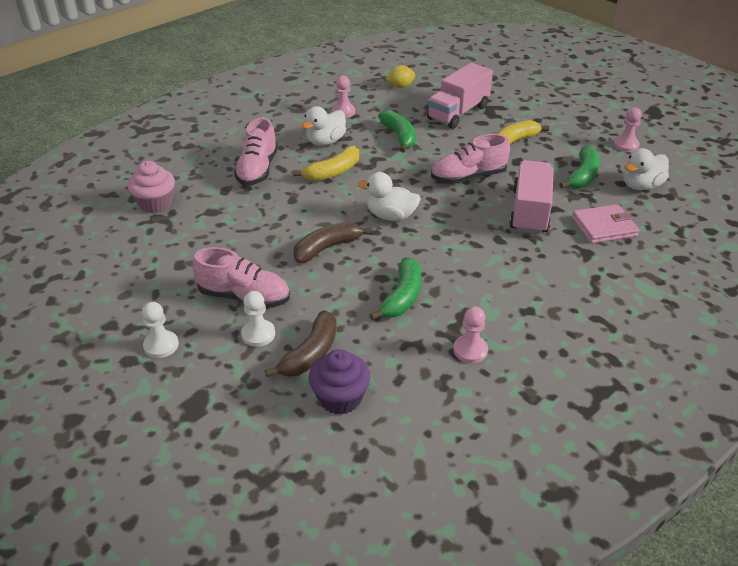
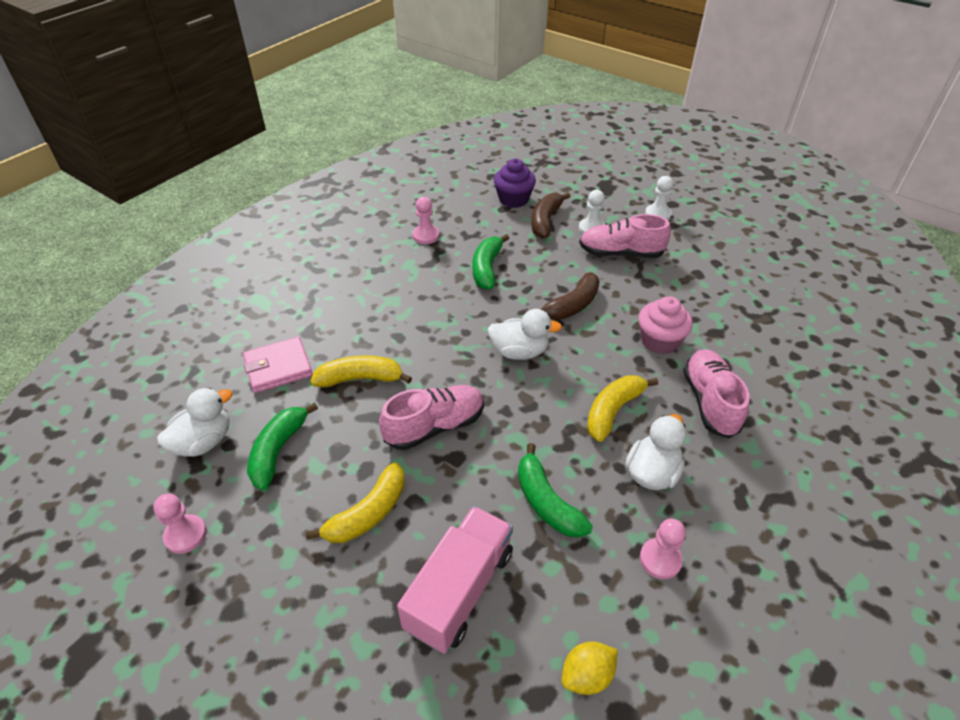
camera: 170 degrees right, 5 degrees up
(156, 203) = (783, 335): pink cupcake -> pink cupcake (659, 341)
(529, 211) = (360, 378): pink truck -> yellow banana

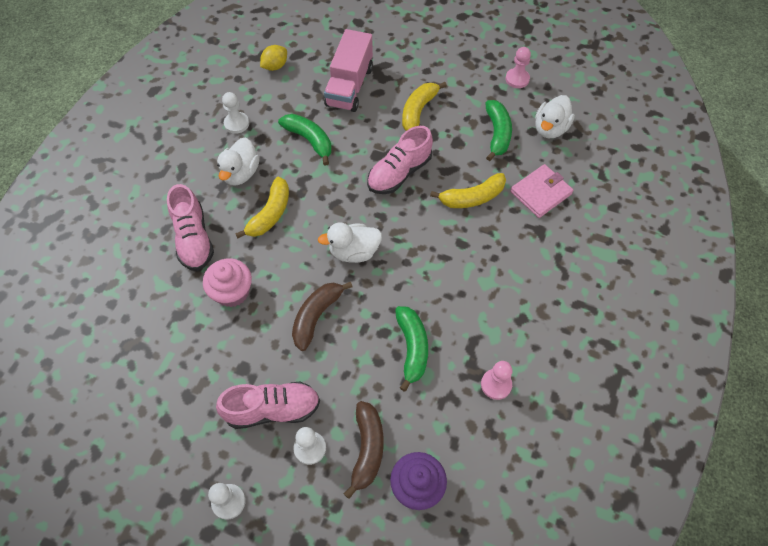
camera: 165 degrees right, 15 degrees up
(660, 559) = (236, 123): pink pawn -> white pawn

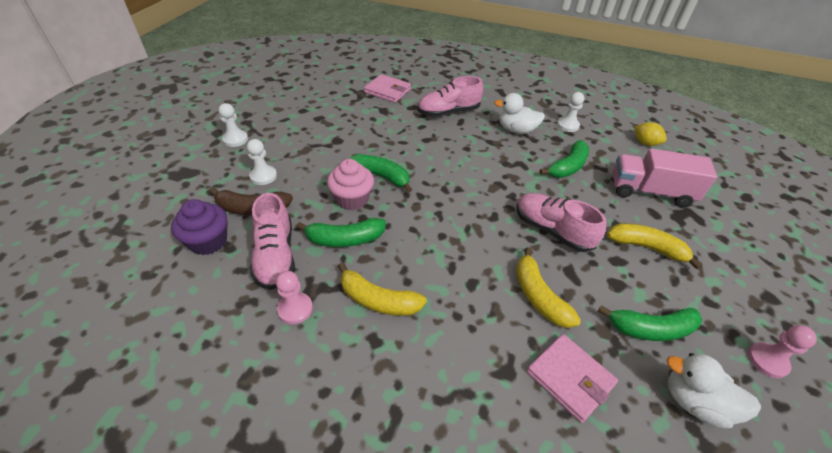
camera: 85 degrees right, 15 degrees down
(129, 309) = (387, 91): none -> pink wallet
(232, 292) = (403, 132): pink cupcake -> pink cupcake (352, 199)
(270, 214) = (479, 147): yellow banana -> yellow banana (378, 300)
(272, 409) = (300, 156): pink shoe -> pink shoe (276, 256)
(316, 316) = (381, 176): brown banana -> green banana
(354, 252) = (449, 198): white duck -> none

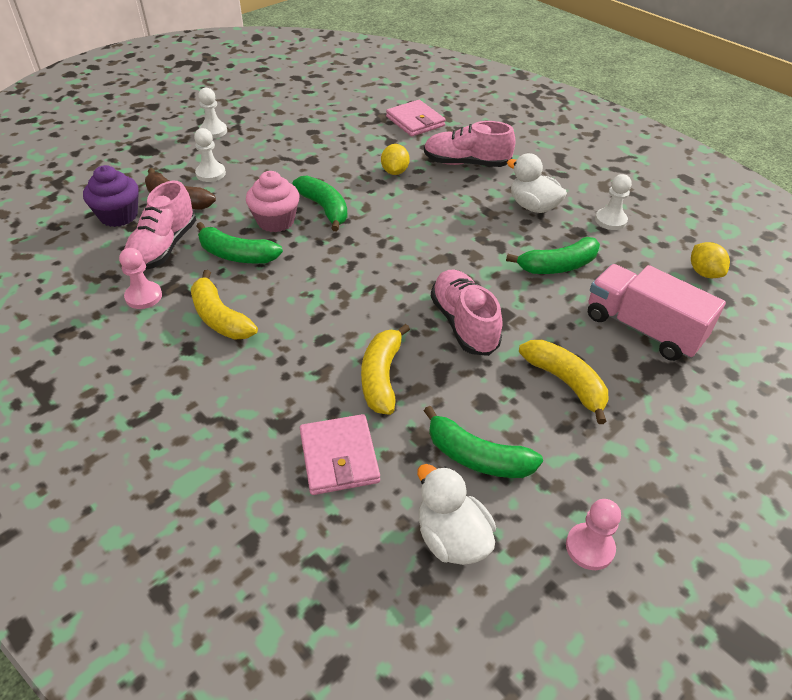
camera: 30 degrees right, 0 degrees up
(406, 132) = (394, 172): none -> yellow lemon

